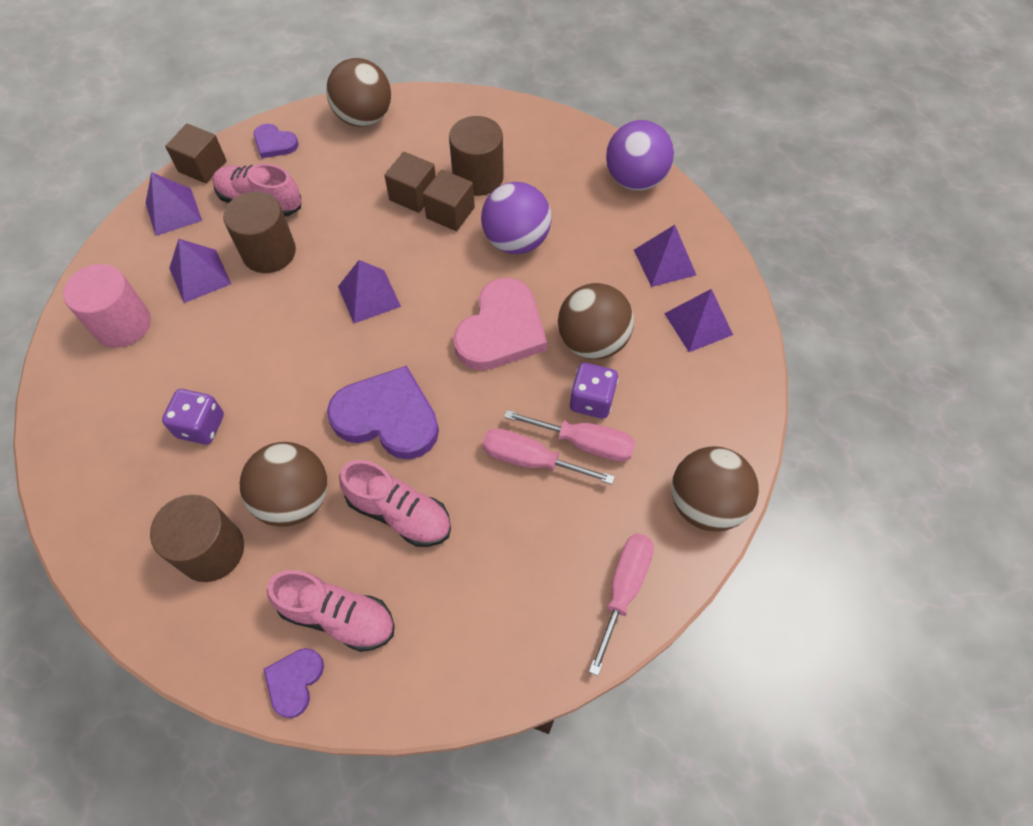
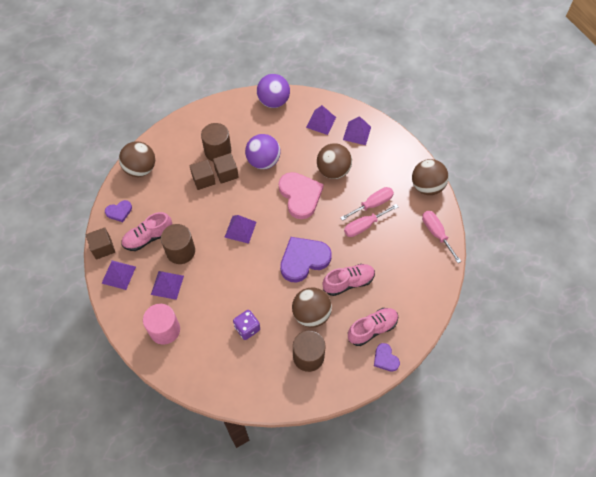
camera: 50 degrees left, 0 degrees up
(591, 400) = (357, 189): purple dice -> none

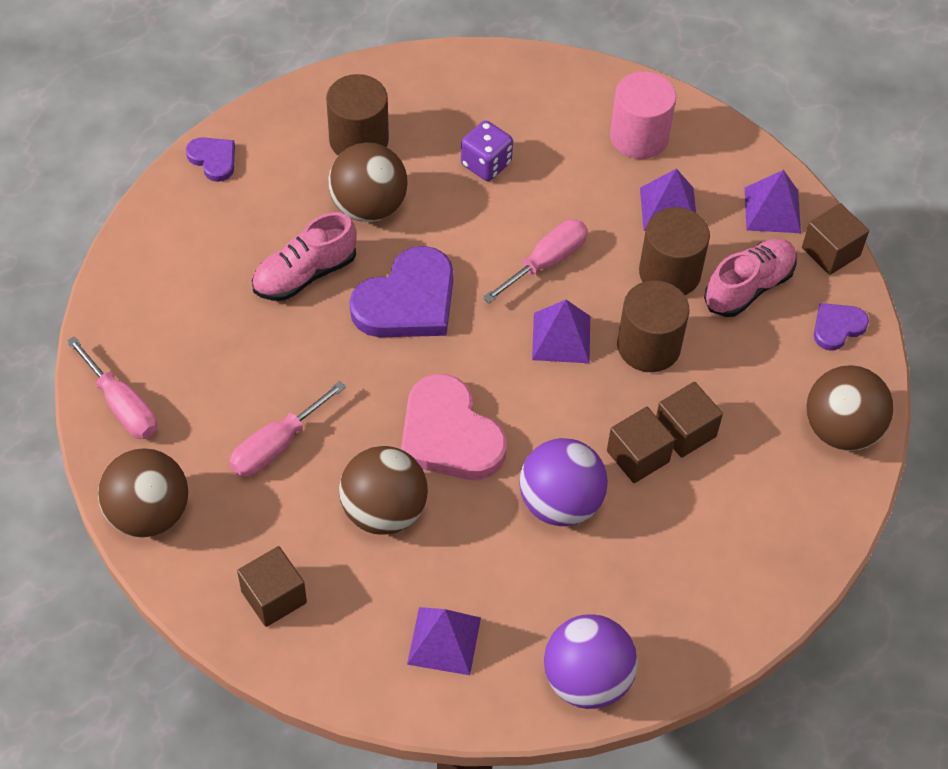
camera: 165 degrees right, 5 degrees down
(218, 151) = (680, 508): brown cylinder -> brown cylinder (648, 346)
(357, 133) = (343, 627): purple pyramid -> none
(364, 226) = (288, 394): pink screwdriver -> pink screwdriver (546, 262)
(372, 329) = (244, 202): pink shoe -> none
(381, 147) = (274, 597): none -> brown cube

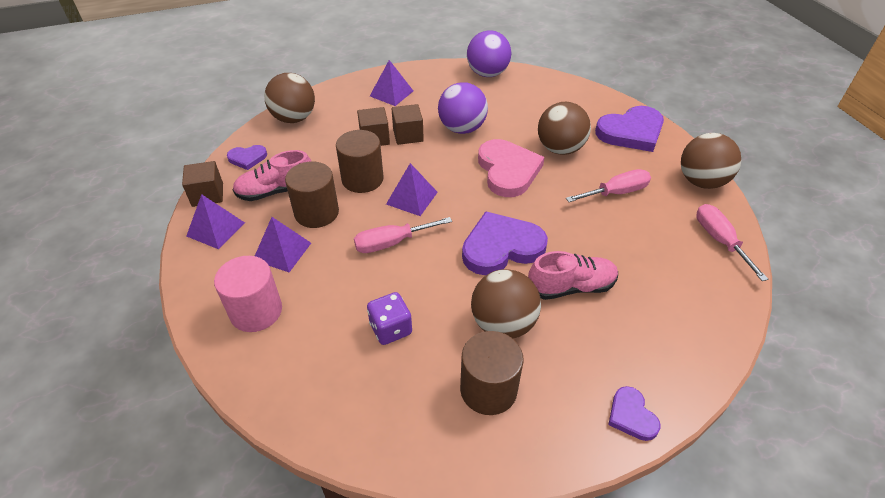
camera: 155 degrees left, 10 degrees down
(274, 597) = (631, 132): brown cube -> purple heart
(444, 640) = (548, 99): purple pyramid -> purple pyramid (391, 93)

